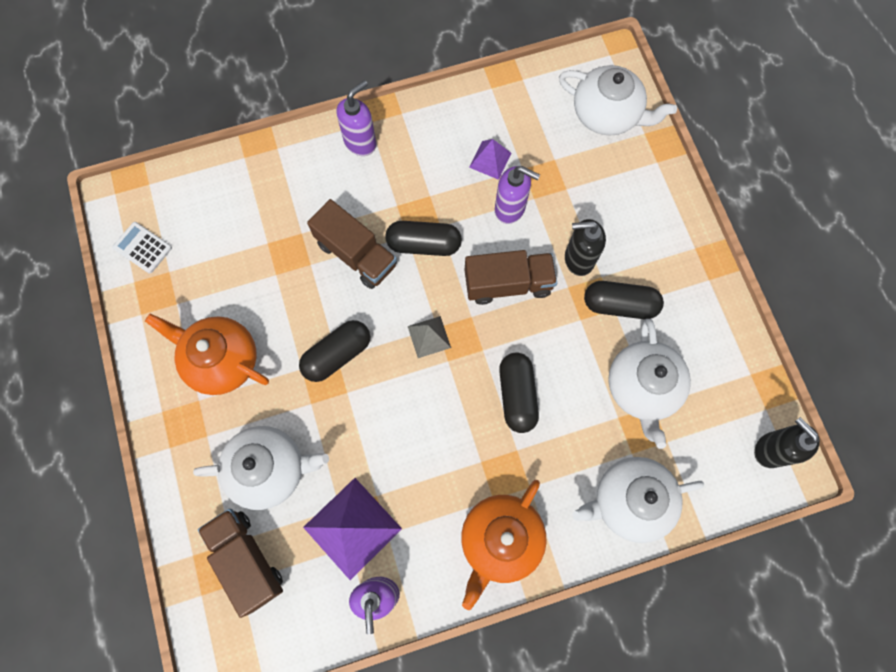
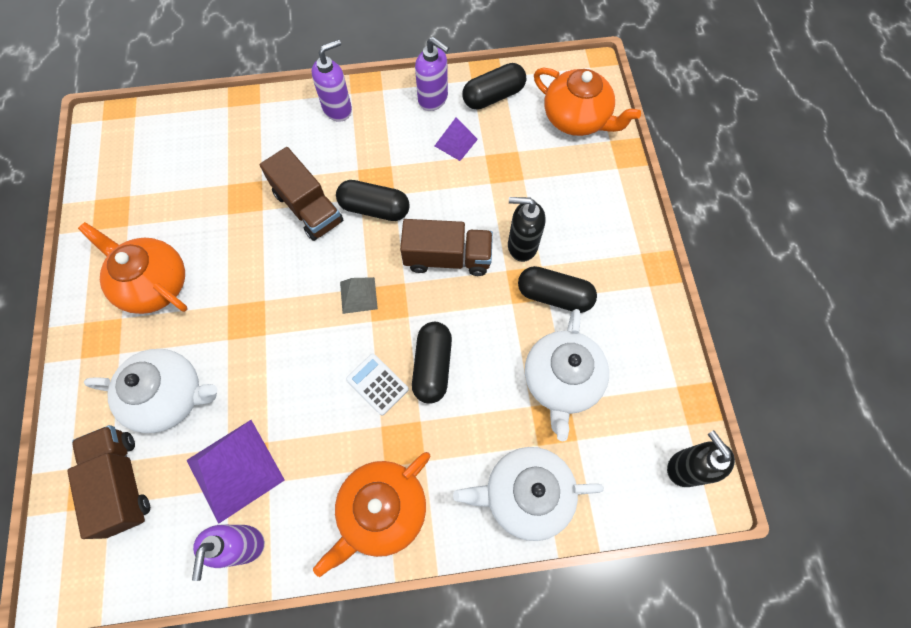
camera: 10 degrees right, 5 degrees down
(143, 248) = (112, 171): white calculator -> white calculator (377, 384)
(337, 354) = (265, 297): black capsule -> black capsule (493, 96)
(510, 209) = (465, 189): purple soap dispenser -> purple soap dispenser (433, 99)
(607, 114) = (576, 119): white teapot -> orange teapot

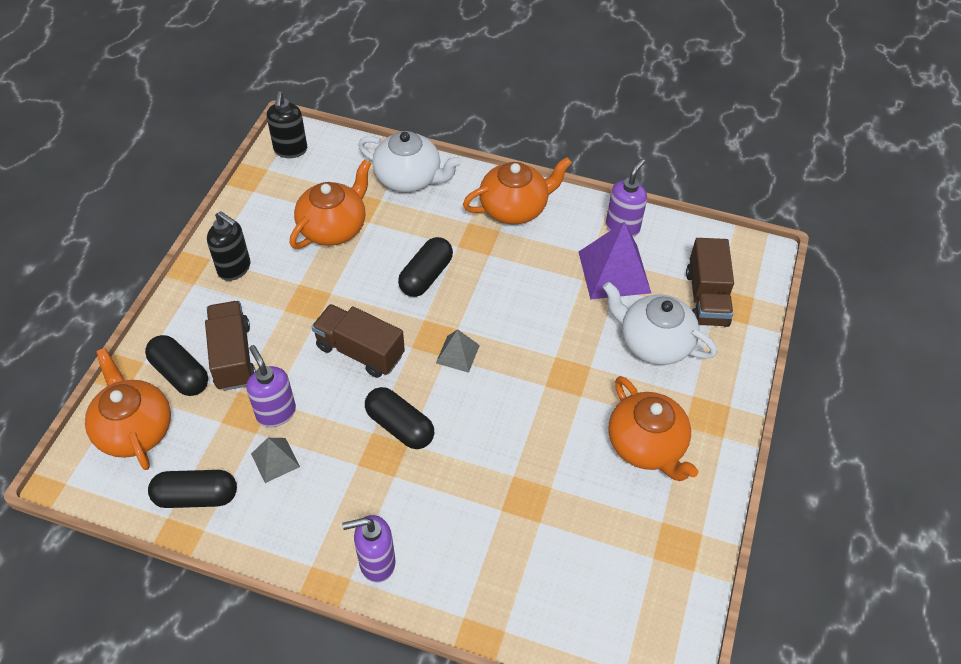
camera: 155 degrees left, 15 degrees down
(308, 207) = (465, 457): brown truck -> brown truck (233, 356)
(377, 384) = (477, 282): white calculator -> none
(433, 99) = (263, 524): purple soap dispenser -> purple soap dispenser (276, 413)
(456, 142) = (275, 460): purple pyramid -> grey pyramid
(522, 246) = (287, 333): black soap dispenser -> black soap dispenser (234, 268)
(554, 295) = (292, 284): black capsule -> black capsule (180, 374)
(561, 380) = (334, 227): white teapot -> orange teapot

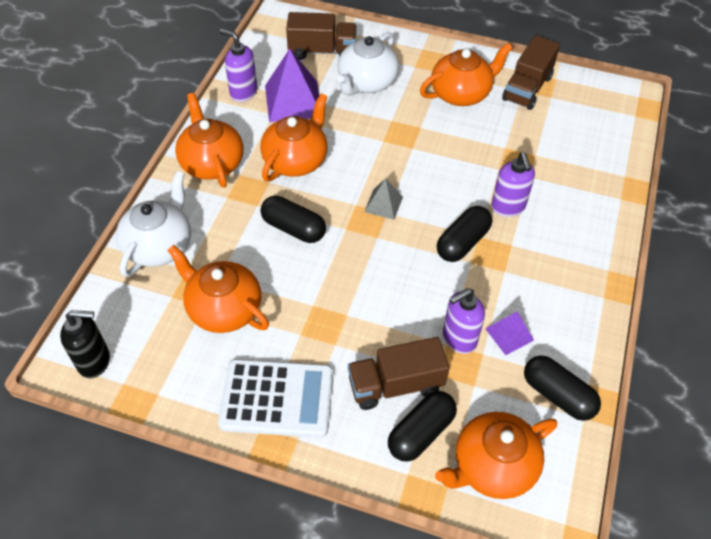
camera: 90 degrees left, 0 degrees up
(196, 496) = (557, 395): black capsule -> black capsule turned 45 degrees counterclockwise
(234, 268) = (277, 399): black soap dispenser -> white calculator
(275, 460) = (509, 334): grey pyramid -> purple pyramid
(360, 351) = (384, 276): brown truck -> brown truck (527, 88)
(376, 562) = (591, 253): purple soap dispenser -> purple soap dispenser (508, 207)
(521, 276) = (296, 160): none -> orange teapot

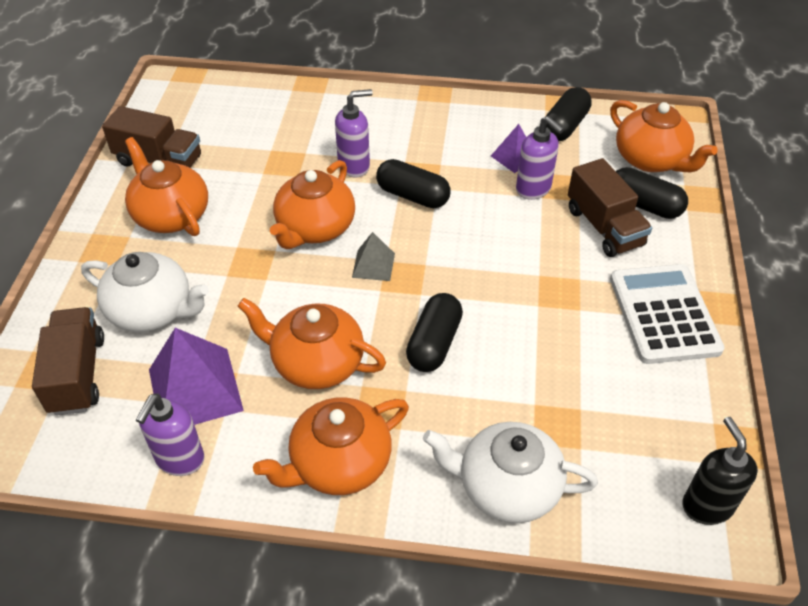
camera: 100 degrees left, 5 degrees down
(223, 308) = (576, 387): orange teapot -> orange teapot (314, 228)

